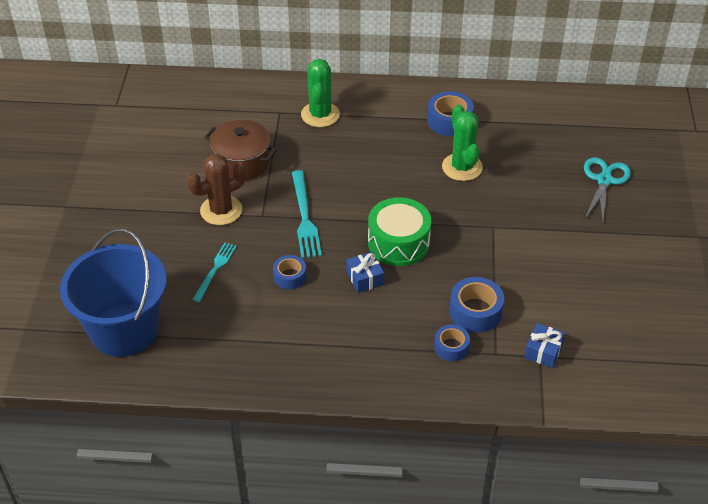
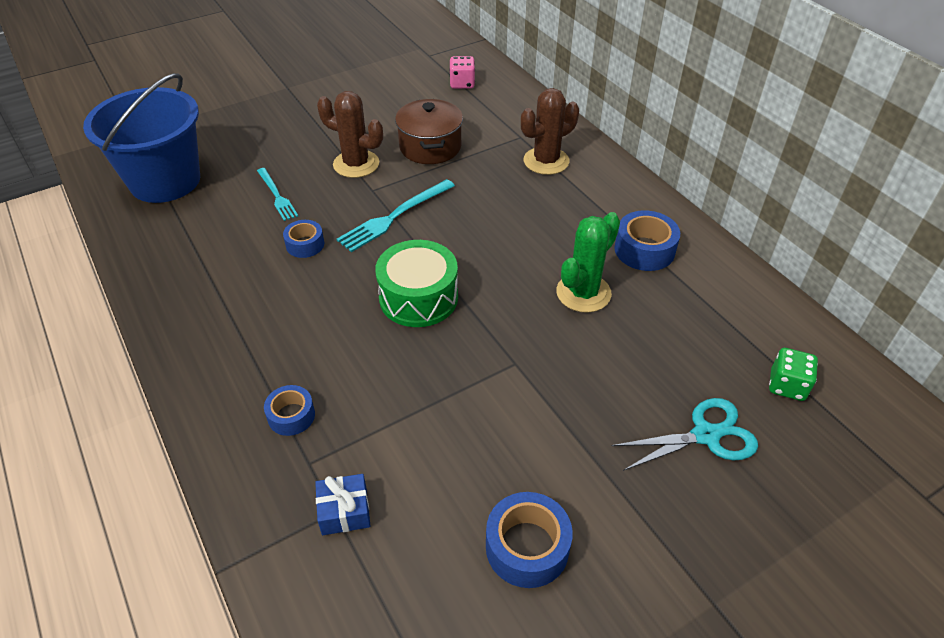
camera: 55 degrees right, 0 degrees up
(178, 107) = (462, 84): none -> pink dice
(215, 270) = (277, 196): turquoise fork -> turquoise fork turned 75 degrees clockwise
(320, 115) = (546, 161): green cactus -> brown cactus
(365, 278) = (344, 297): blue gift -> none
(475, 311) = (364, 411): blue tape -> blue tape (527, 547)
(597, 131) = (787, 385): none -> green dice

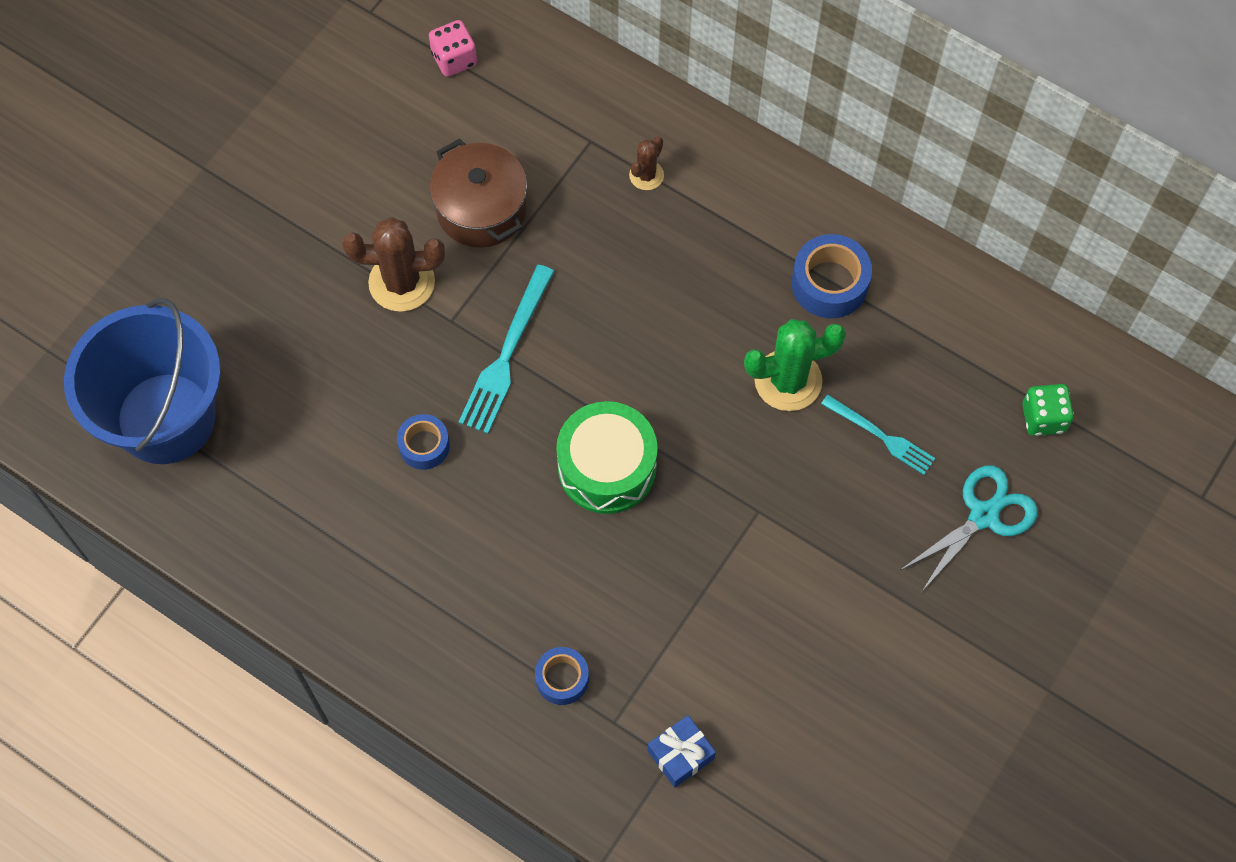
camera: 25 degrees left, 20 degrees up
(277, 196) = (334, 381): turquoise fork -> turquoise fork (881, 436)
(527, 547) = (867, 711): blue tape -> none
(546, 161) = (646, 175): brown cactus -> brown cactus, size x0.54
(583, 293) = (788, 380): green cactus -> green cactus turned 60 degrees clockwise

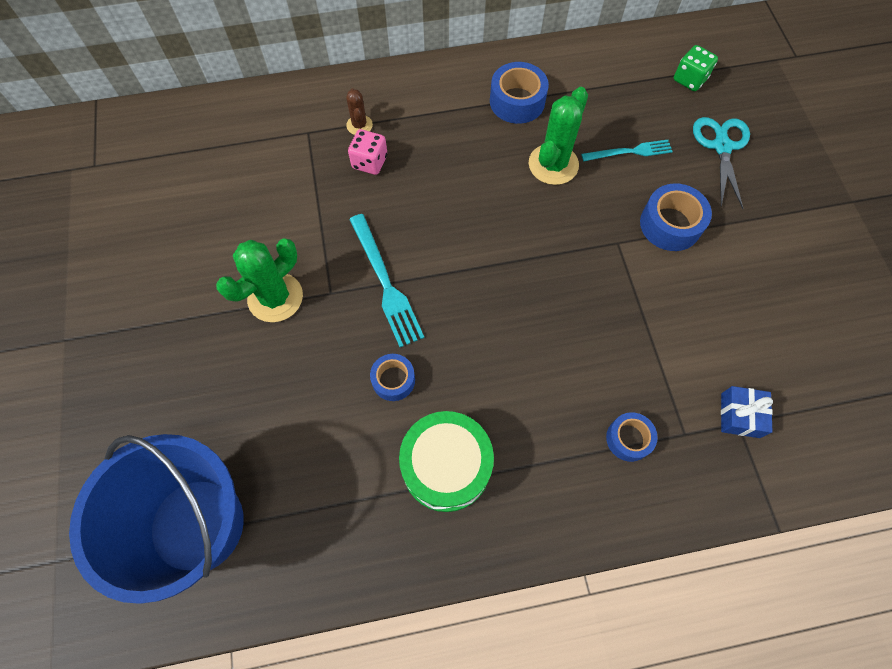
camera: 45 degrees left, 0 degrees up
(401, 282) = (275, 297): brown cactus -> green cactus
(454, 59) = (177, 151): pink dice -> pink dice (369, 162)
(481, 209) = (282, 217): brown pot -> none
(607, 467) = (513, 293): green drum -> green drum (446, 466)
(830, 541) = (670, 224): none -> blue tape

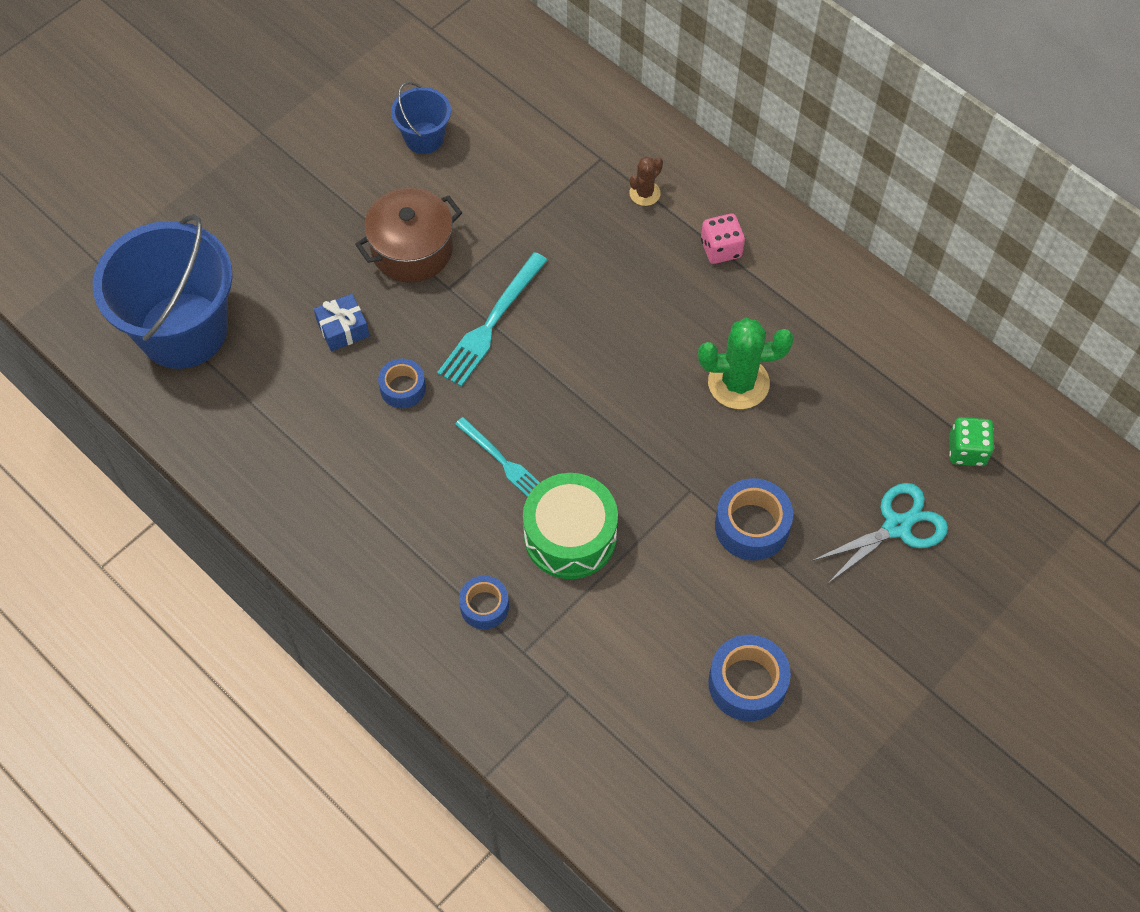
camera: 55 degrees right, 5 degrees down
(184, 228) = (424, 138): none -> blue bucket
(275, 297) = (412, 250): green cactus -> brown pot
(369, 162) = (609, 228): pink dice -> pink dice (721, 249)
(446, 466) = (355, 475): green drum -> green drum (570, 536)
(517, 101) = (791, 307): blue tape -> blue tape (747, 683)
(630, 152) = (814, 443): turquoise fork -> turquoise fork (502, 461)
(740, 415) = (579, 691): blue gift -> blue gift (343, 329)

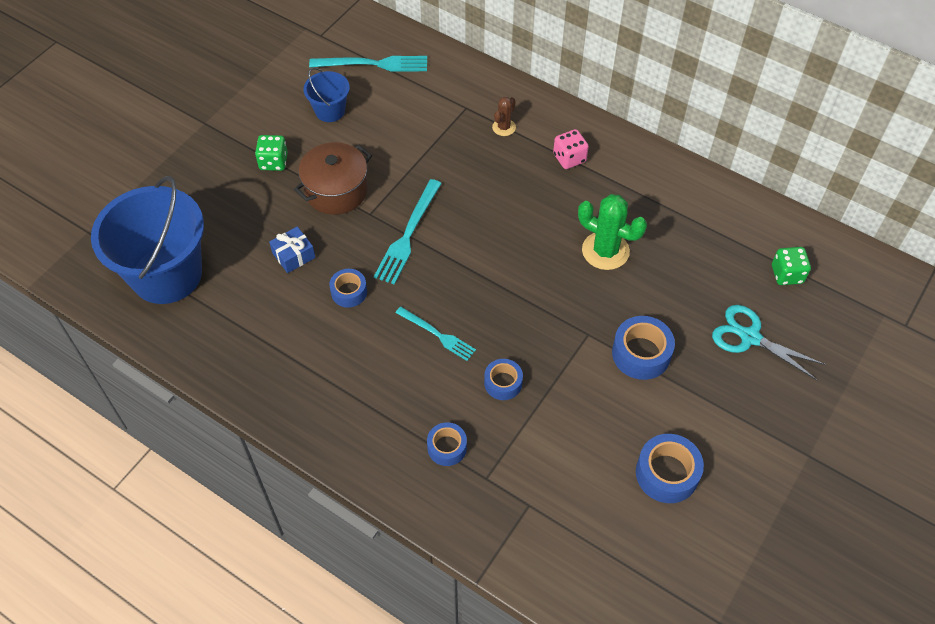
camera: 10 degrees left, 5 degrees down
(340, 199) = (273, 162): none -> green dice
(493, 79) = (373, 64): none -> turquoise fork
(570, 536) = (503, 383): green drum -> blue tape
(738, 383) = (605, 251): green cactus -> green cactus turned 45 degrees clockwise
(897, 527) = (750, 337): turquoise scissors -> turquoise scissors turned 105 degrees counterclockwise

